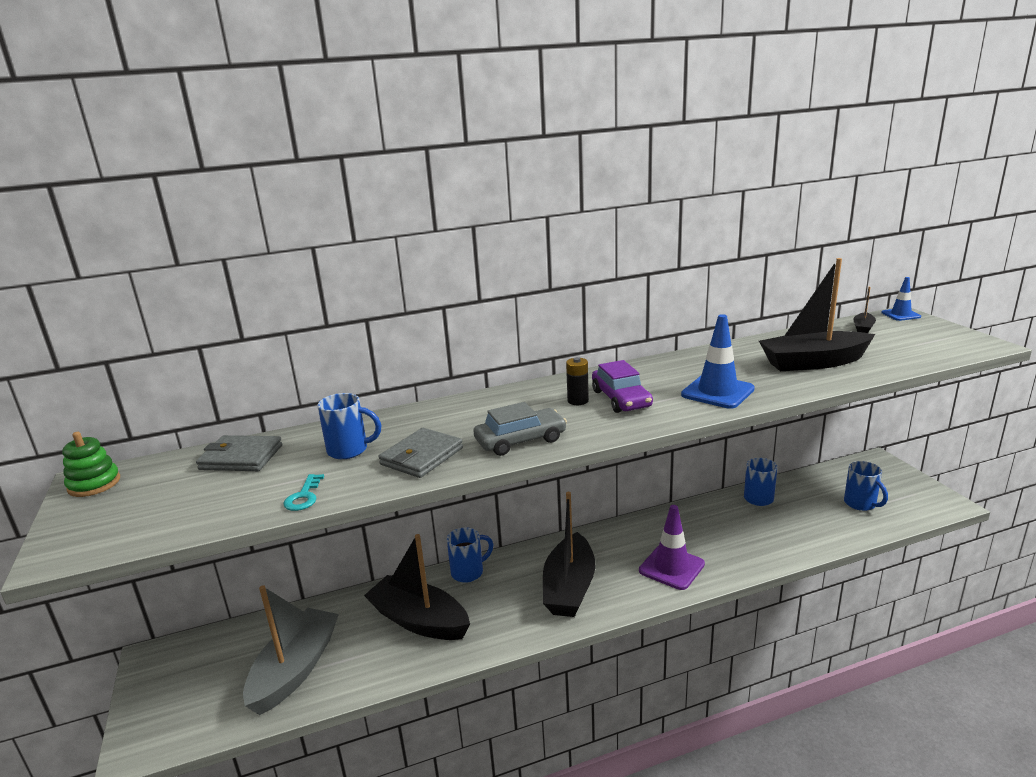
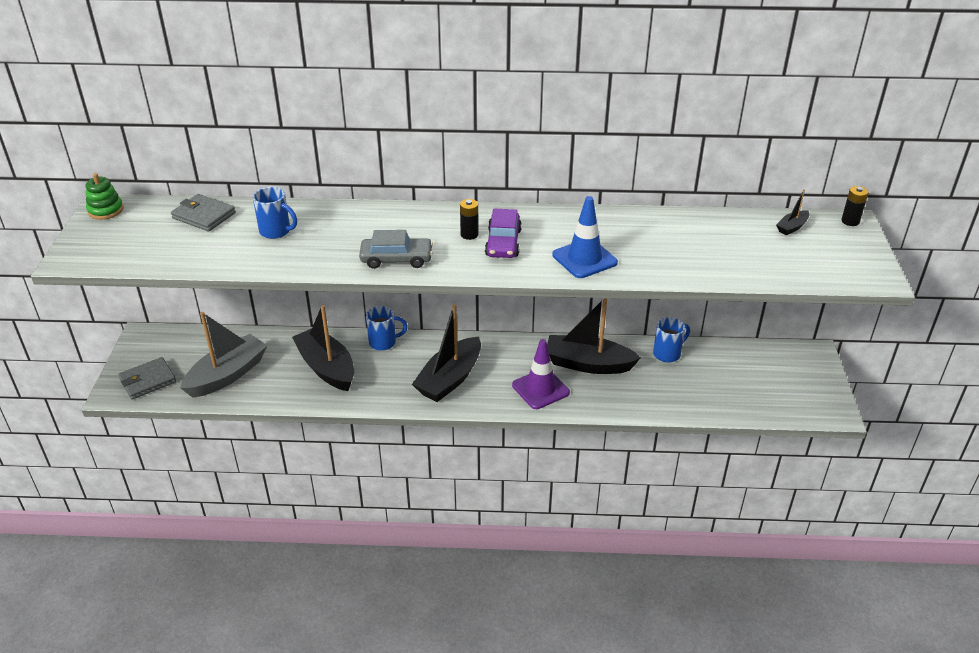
camera: 20 degrees right, 15 degrees up
(304, 496) = (225, 262): turquoise key -> none
(422, 456) = (320, 252): grey wallet -> grey wallet (148, 380)
(813, 362) = (698, 252): black boat -> black boat (588, 364)
(861, 504) = (753, 387): blue mug -> none
(900, 315) = (850, 221): blue traffic cone -> black battery

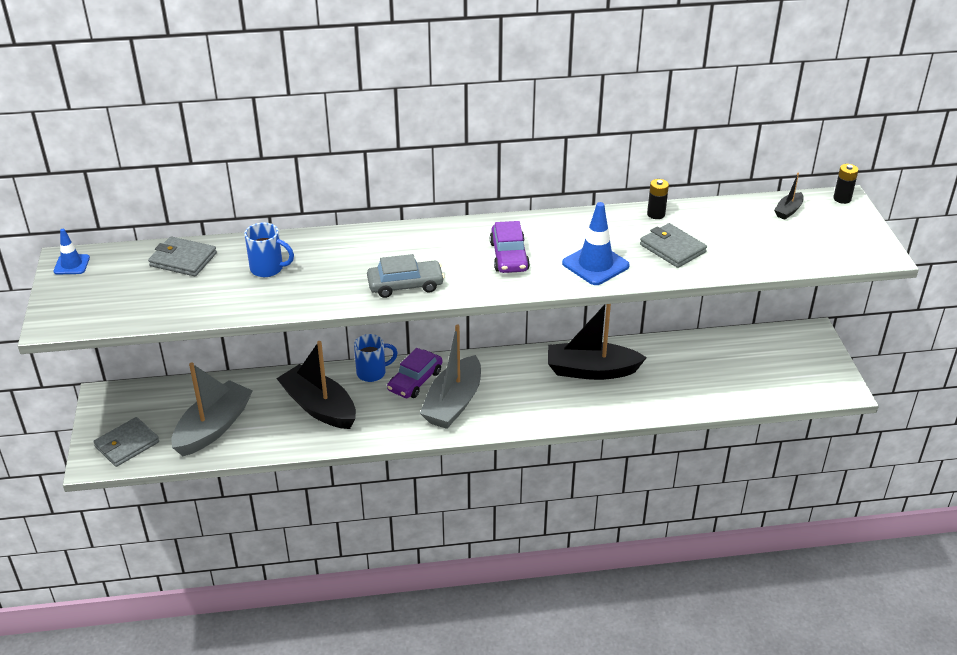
camera: 10 degrees left, 0 degrees up
(105, 210) = (71, 265): green stacking toy -> blue traffic cone
(420, 354) = (415, 381): none -> purple car
(450, 379) = (453, 403): black boat -> grey boat
(469, 234) = (471, 251): black battery -> black battery (656, 214)
(540, 389) = (550, 402): purple traffic cone -> none
(665, 251) = (672, 248): none -> grey wallet
(667, 354) = (669, 350): blue mug -> none

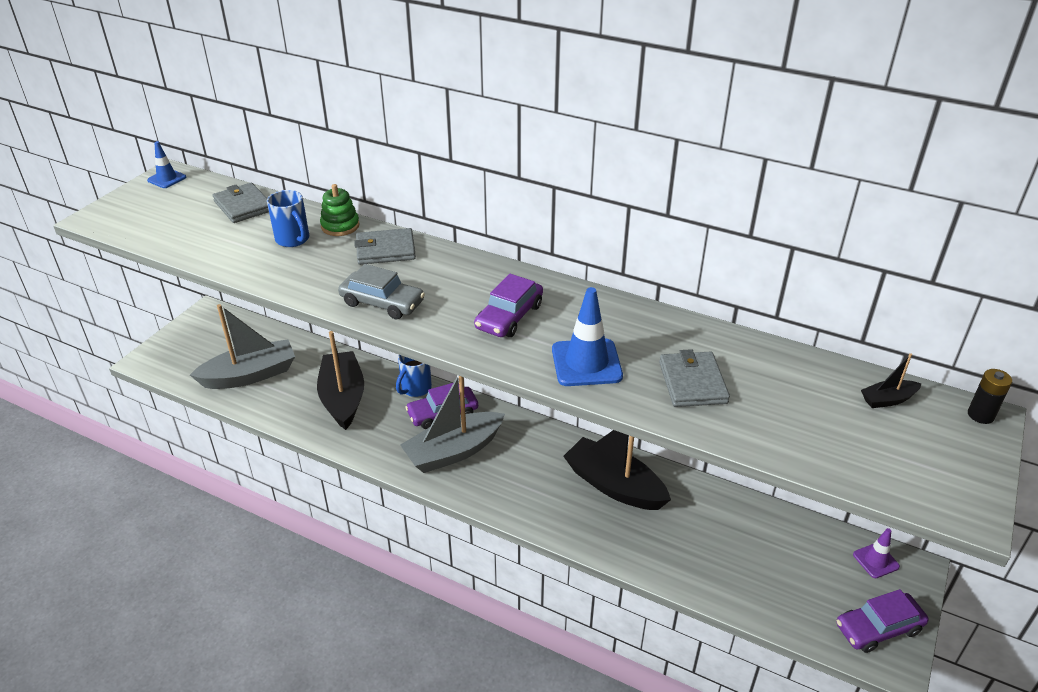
camera: 35 degrees right, 0 degrees up
(127, 444) = (180, 358): grey wallet -> grey wallet (385, 250)
(293, 243) = (340, 226): none -> green stacking toy
(372, 373) = (415, 388): blue mug -> blue mug turned 105 degrees clockwise
(656, 214) = (715, 337): black battery -> none
(789, 338) = (875, 560): none -> purple traffic cone
(822, 376) = (878, 628): none -> purple car

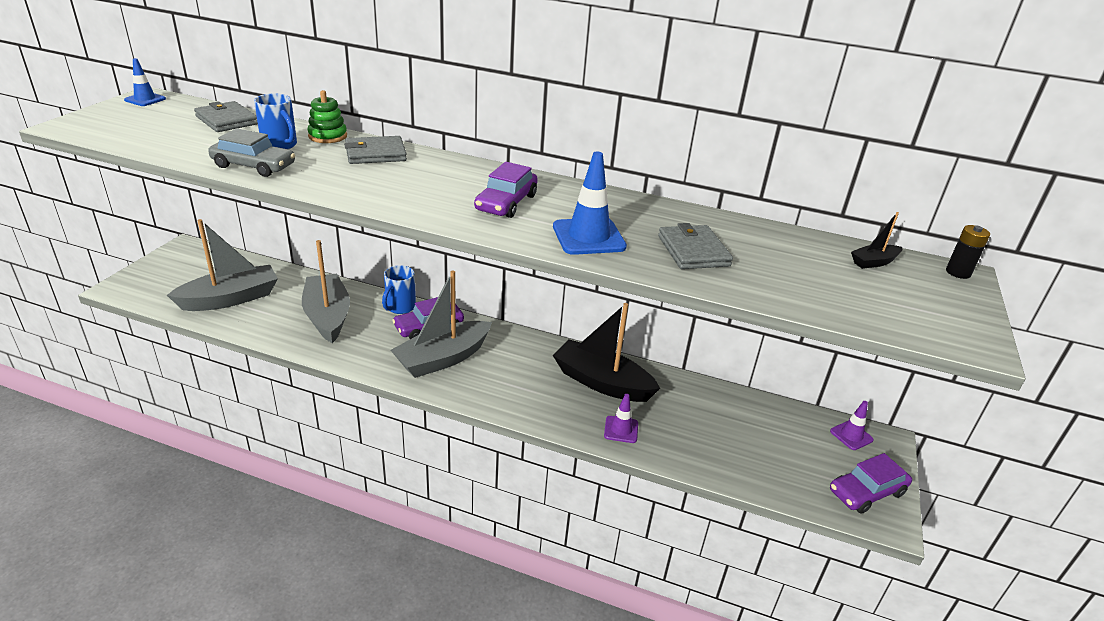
camera: 10 degrees left, 5 degrees down
(343, 398) = (328, 316): black boat -> grey boat
(382, 303) = (377, 192): grey car -> grey car (254, 166)
(626, 542) = (621, 429): none -> purple traffic cone

